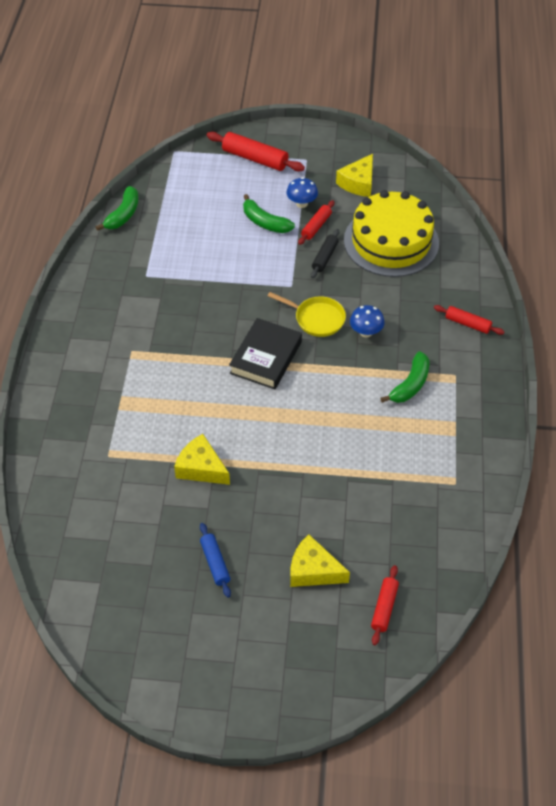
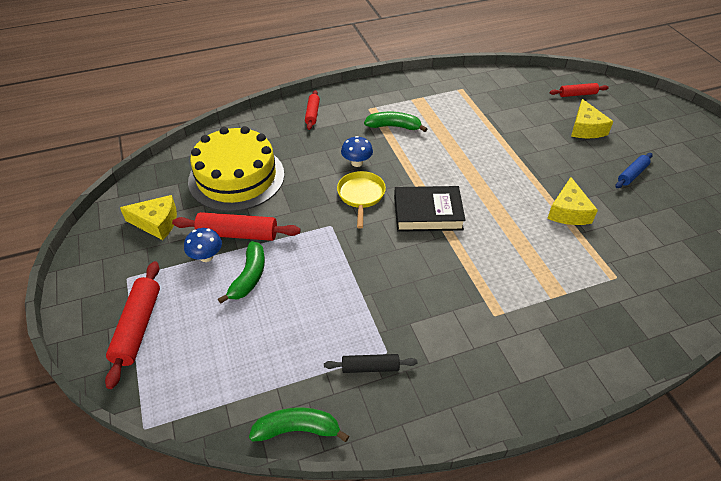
camera: 115 degrees left, 5 degrees down
(316, 226) = (238, 234): red rolling pin -> red rolling pin, size x1.66
(324, 257) = (279, 214): black rolling pin -> black rolling pin (370, 367)

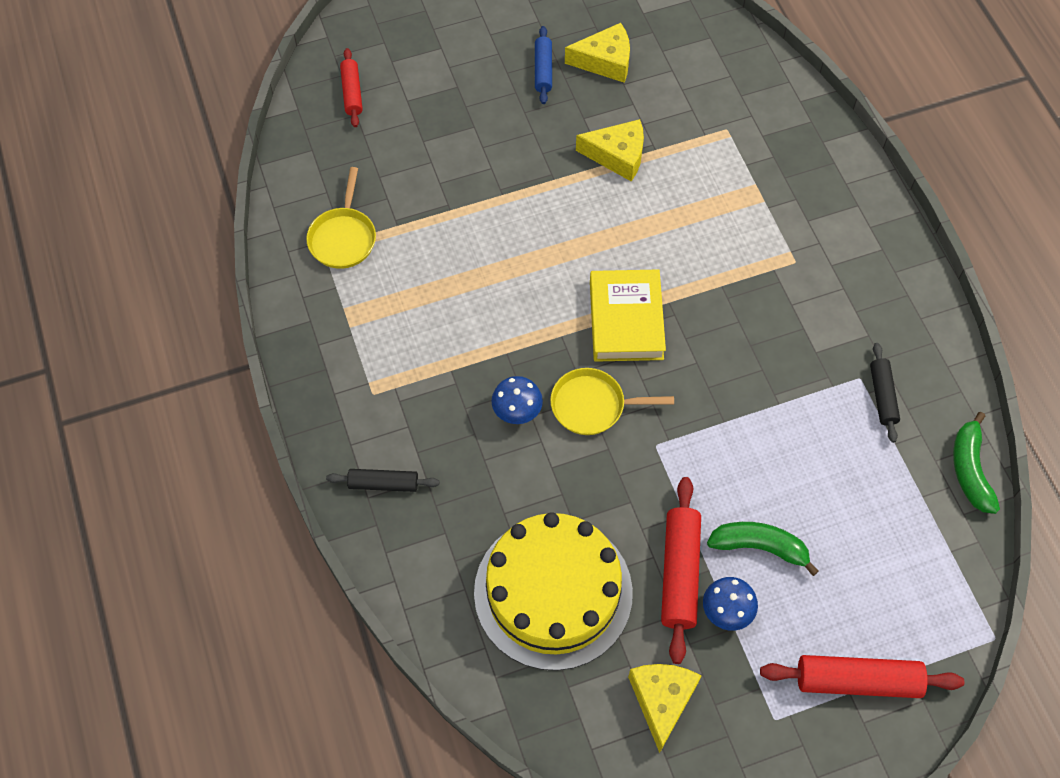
camera: 90 degrees left, 15 degrees up
(312, 114) = (383, 484): red rolling pin -> black rolling pin
(394, 126) = (425, 355): green banana -> none
(428, 213) = (626, 320): black book -> yellow book
(470, 95) = (343, 237): none -> yellow pan
(586, 128) = (440, 100): yellow cheese -> yellow cheese (605, 61)
(632, 174) = (543, 70): blue rolling pin -> blue rolling pin turned 45 degrees clockwise

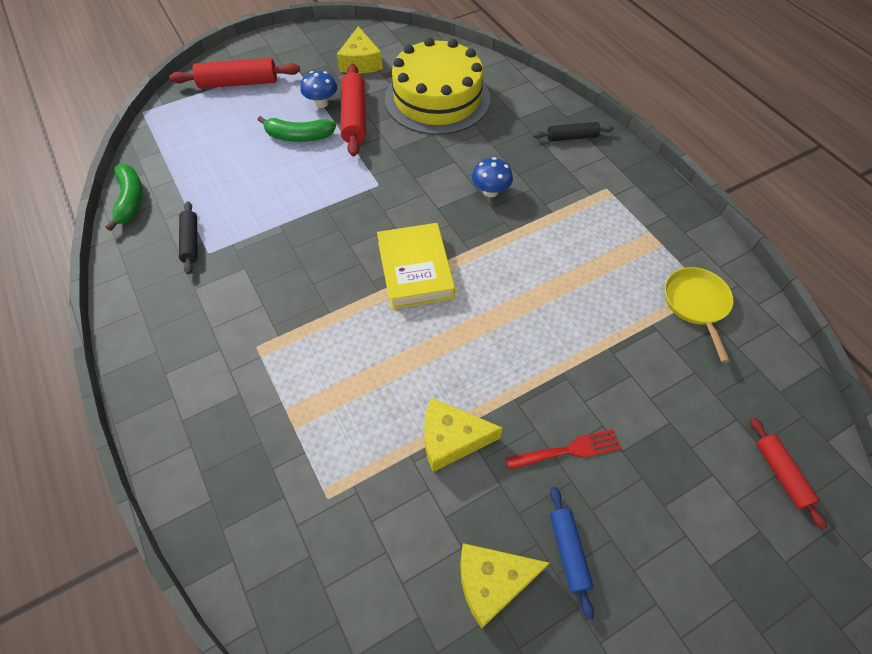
camera: 170 degrees right, 5 degrees down
(519, 133) = (568, 450): none -> red fork
(593, 405) = (431, 203): yellow pan -> none

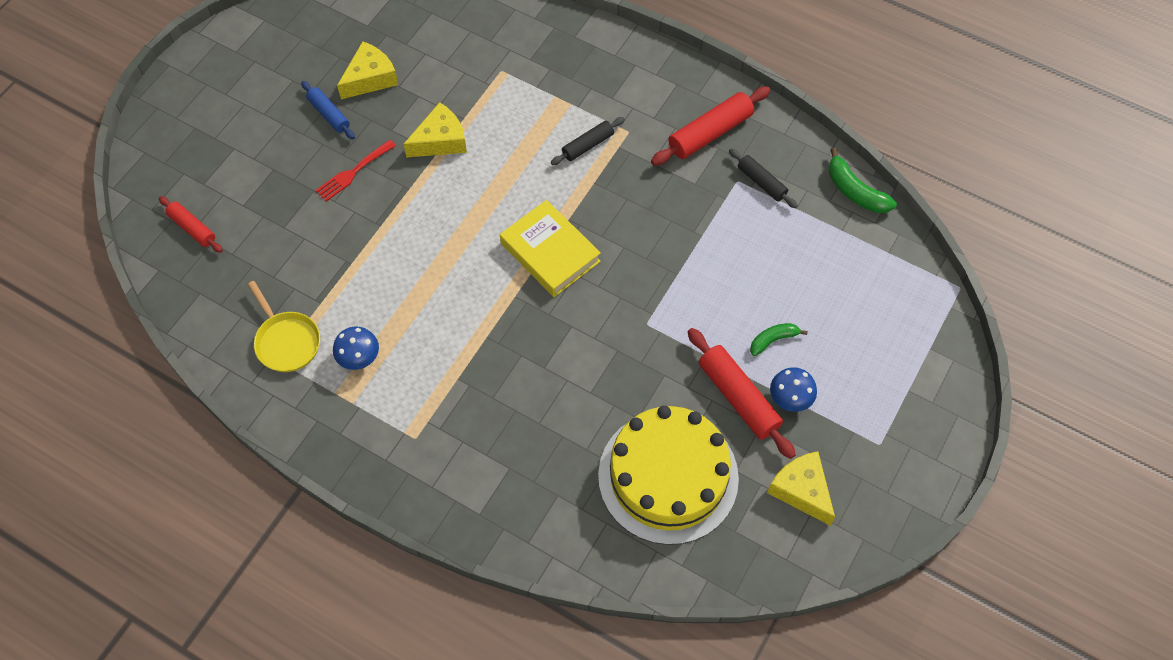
camera: 150 degrees right, 5 degrees up
(238, 83) = (906, 379): red rolling pin -> red rolling pin (710, 133)
(298, 136) = (773, 340): green banana -> green banana, size x0.66
(490, 191) = (531, 372): blue mushroom -> blue mushroom (359, 358)
(572, 137) = (482, 496): black rolling pin -> black rolling pin (588, 145)

